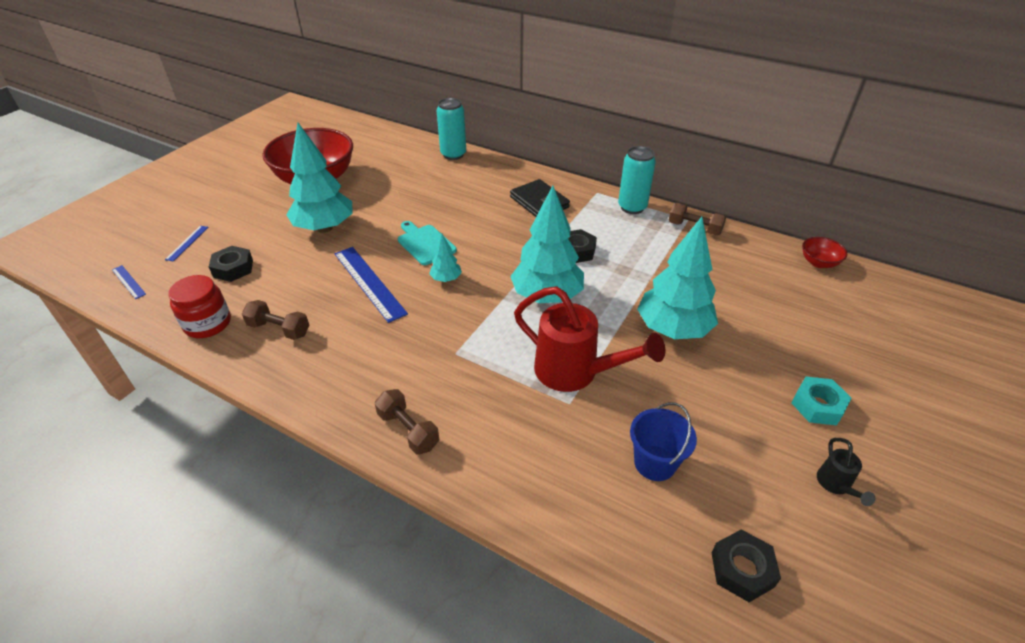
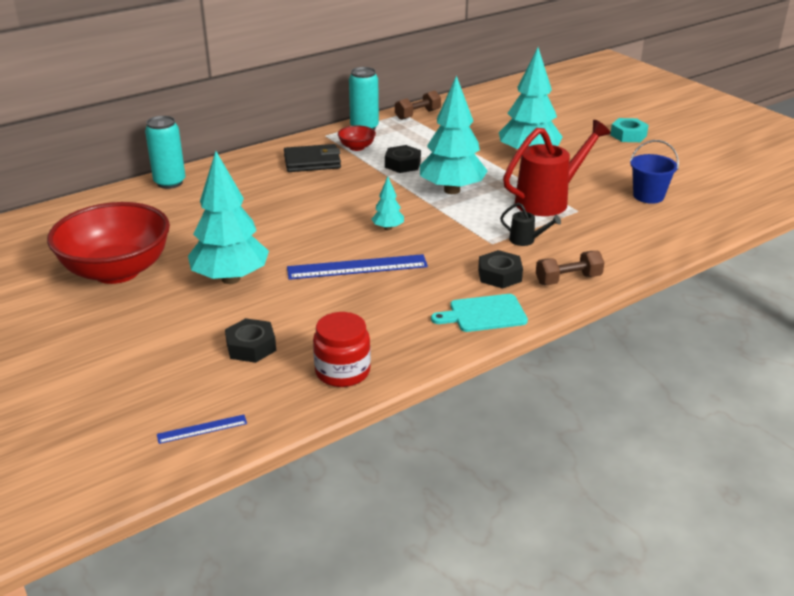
camera: 65 degrees left, 10 degrees down
(187, 243) = (157, 378): blue ruler -> none
(279, 329) = (389, 327): brown dumbbell -> none
(425, 243) = (320, 228): turquoise cutting board -> turquoise cutting board (484, 314)
(742, 569) = (736, 194): black nut -> black nut (499, 275)
(818, 263) = (497, 90): red bowl -> red bowl (357, 147)
(836, 485) = (690, 151): black watering can -> black watering can (526, 240)

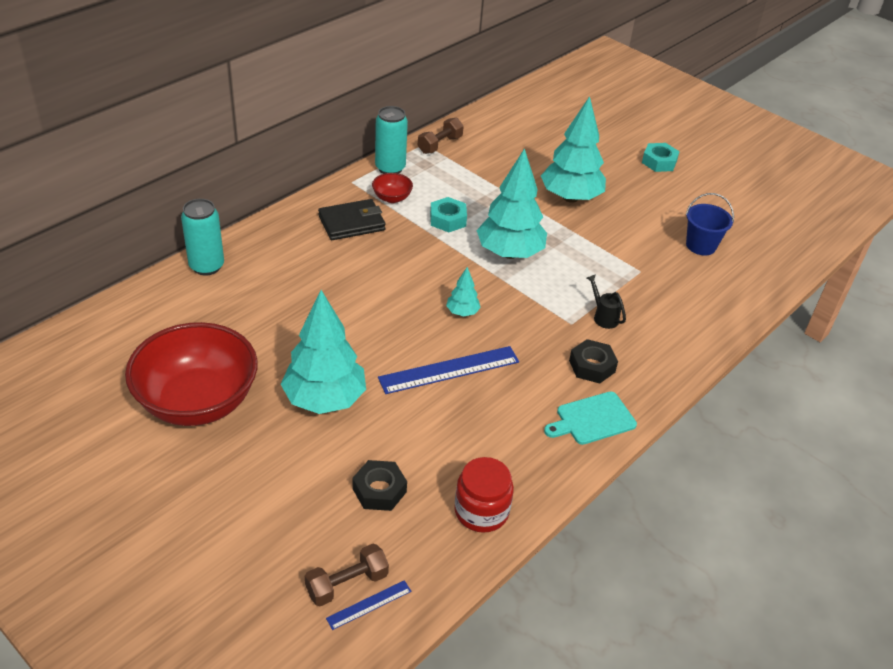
camera: 15 degrees left, 10 degrees up
(402, 164) = (448, 219): black nut -> turquoise nut
(526, 240) = (603, 316): black watering can -> black watering can turned 135 degrees counterclockwise
(549, 200) = (609, 260): red watering can -> none
(568, 279) = (657, 365): brown dumbbell -> brown dumbbell (347, 584)

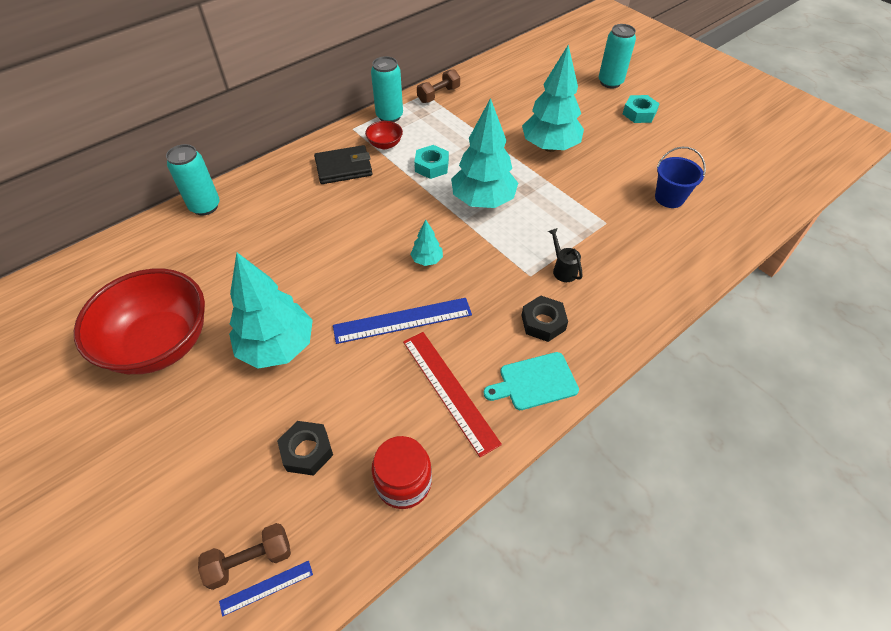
camera: 10 degrees right, 10 degrees up
(509, 431) = (449, 390): none -> red ruler
(624, 130) = (610, 82): none -> turquoise can

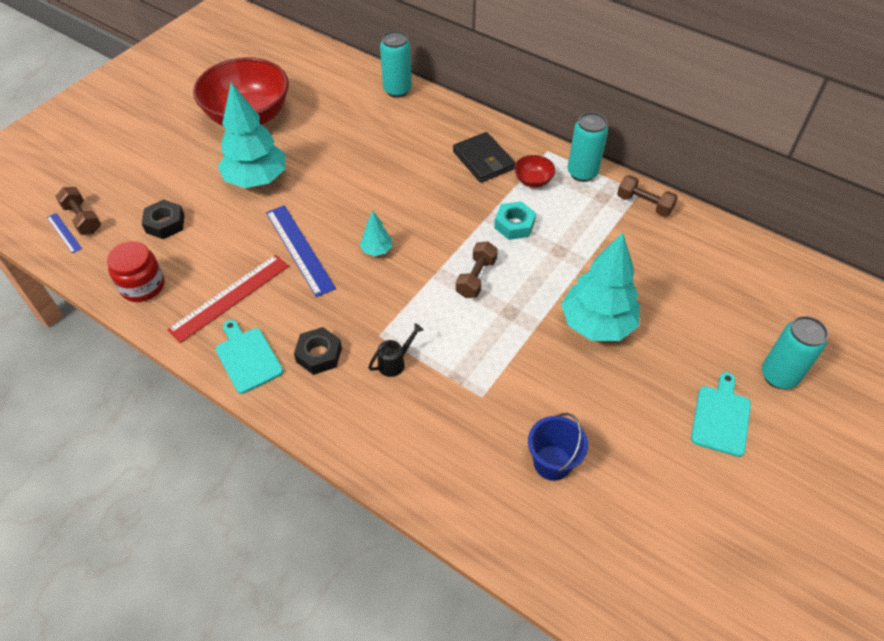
camera: 75 degrees right, 0 degrees up
(483, 201) = (476, 278): turquoise tree -> brown dumbbell
(639, 113) = (721, 417): turquoise nut -> turquoise cutting board

